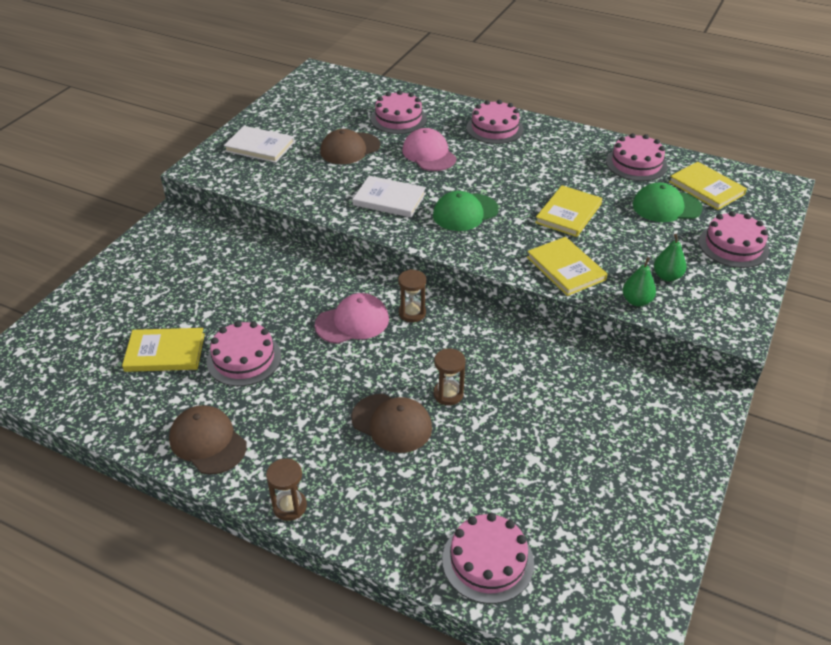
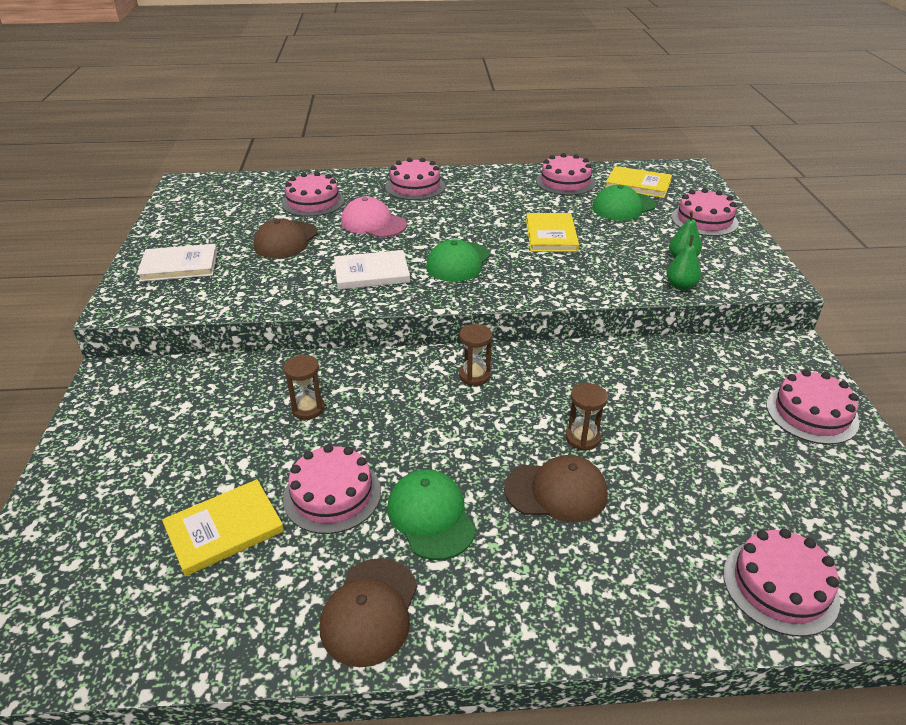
camera: 30 degrees left, 5 degrees down
(208, 442) = (370, 611): brown cap -> brown cap turned 90 degrees counterclockwise
(289, 506) = (534, 638): brown hourglass -> brown hourglass (308, 409)
(293, 401) = (431, 516): none -> green cap
(352, 322) = (421, 407): pink cap -> none
(566, 268) = (596, 279): yellow book -> none
(661, 457) = (811, 413): none -> pink cake

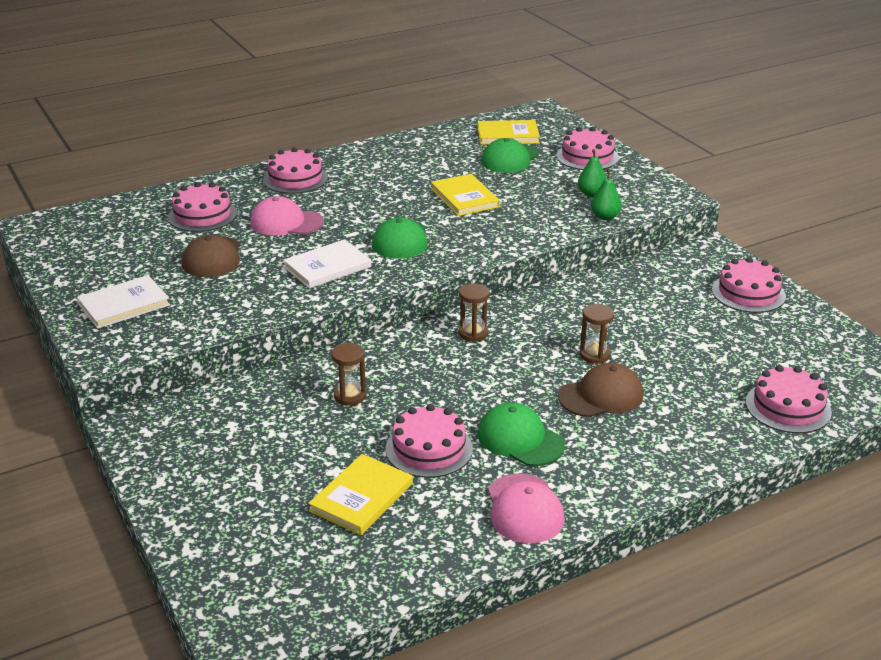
camera: 25 degrees left, 5 degrees down
(370, 611) = (524, 509): brown cap -> pink cap
(565, 182) = (439, 145): pink cake -> none

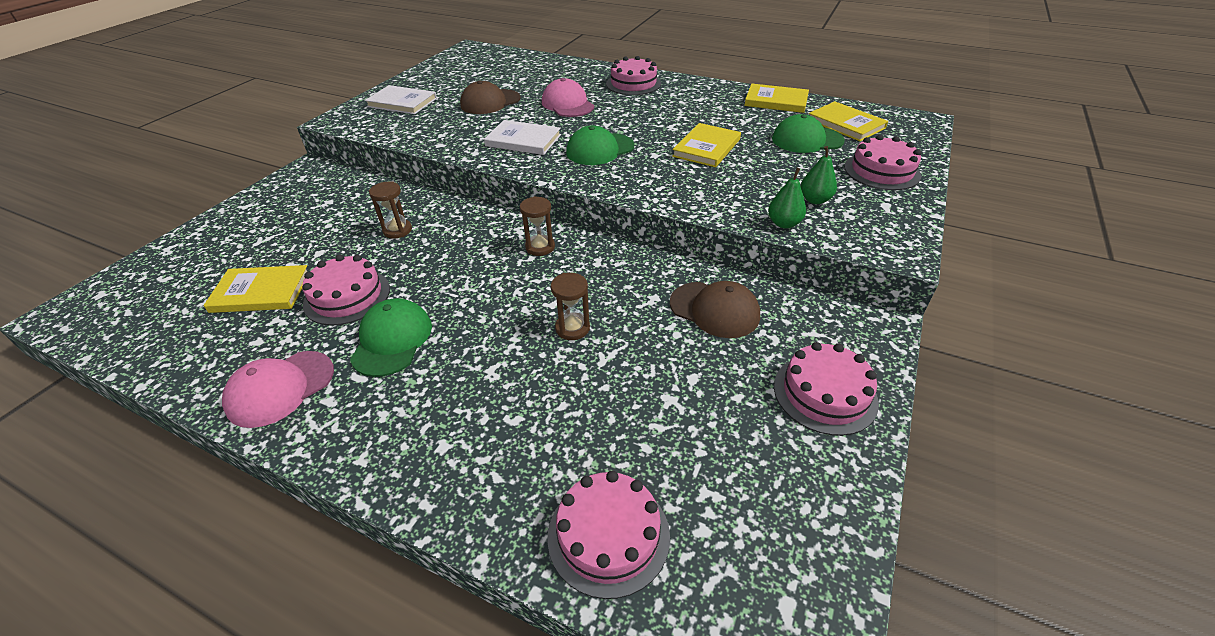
camera: 55 degrees right, 10 degrees up
(202, 215) = (541, 79): pink cake -> none
(431, 140) = (776, 101): none -> yellow book
(601, 396) = (503, 362): brown cap -> brown cap (714, 309)

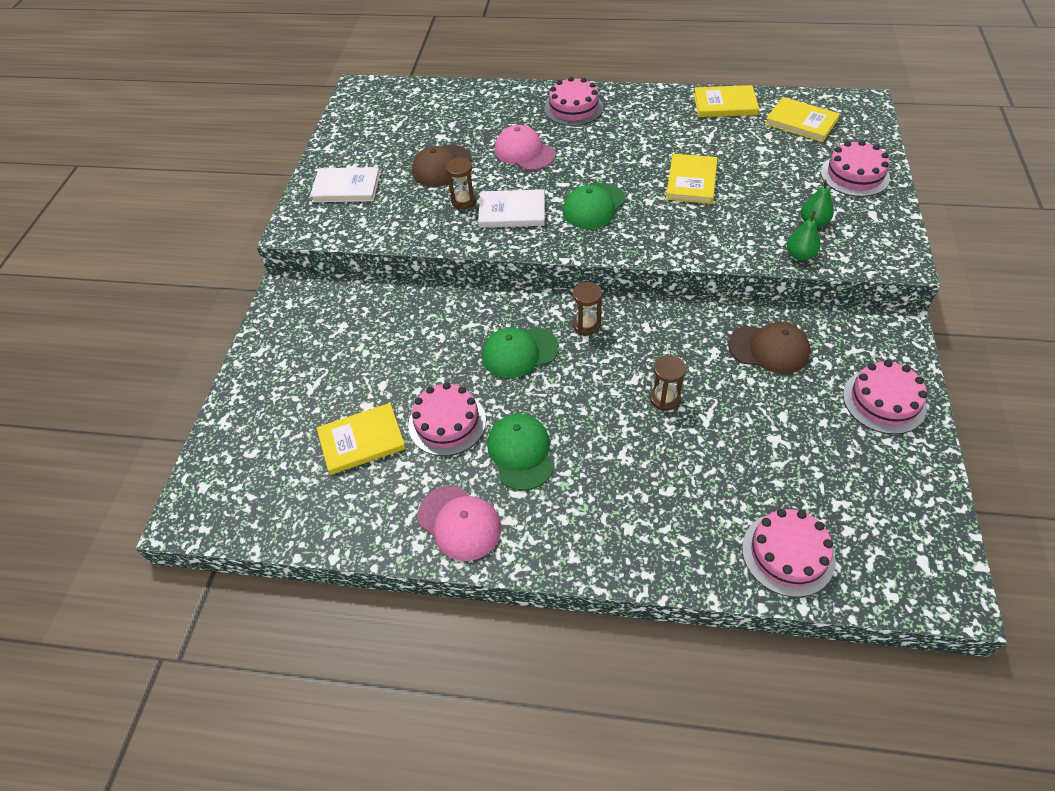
camera: 15 degrees left, 10 degrees up
(280, 388) = (459, 523): pink cap -> pink cap turned 75 degrees counterclockwise
(397, 230) = (439, 341): brown hourglass -> brown hourglass (464, 201)
(807, 140) = (776, 150): green cap -> green cap (519, 352)

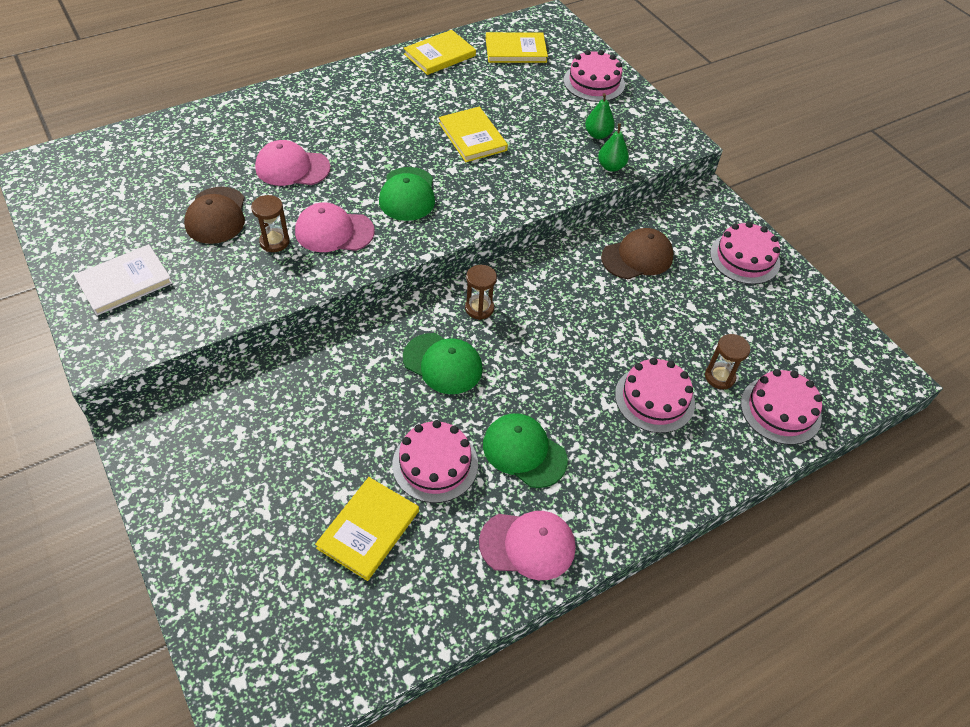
camera: 45 degrees left, 0 degrees up
(512, 211) = (334, 231): white book -> pink cap
(519, 352) = (443, 363): green cap -> green cap turned 90 degrees counterclockwise
(573, 108) = (302, 106): pink cake -> pink cake (654, 399)
(665, 398) = (597, 339): brown hourglass -> brown hourglass (719, 377)

